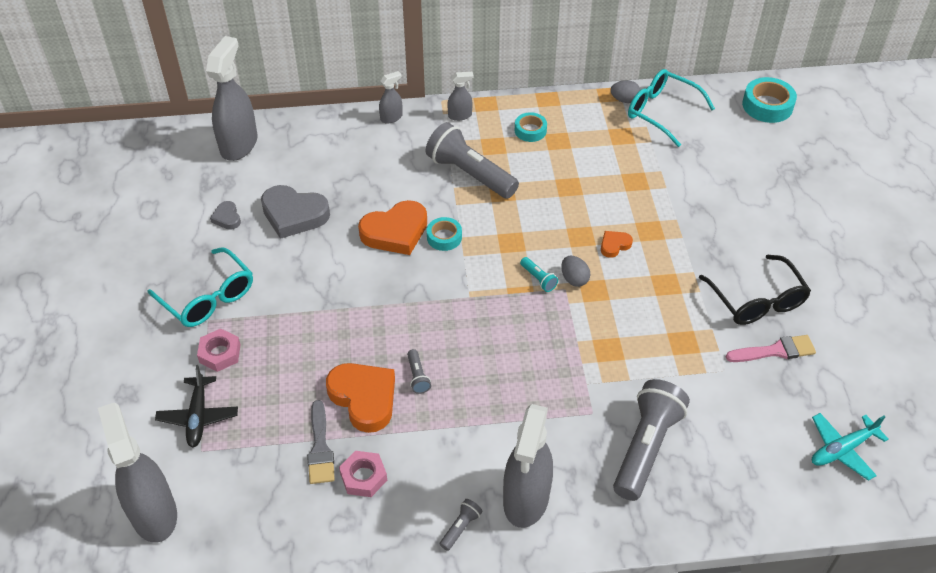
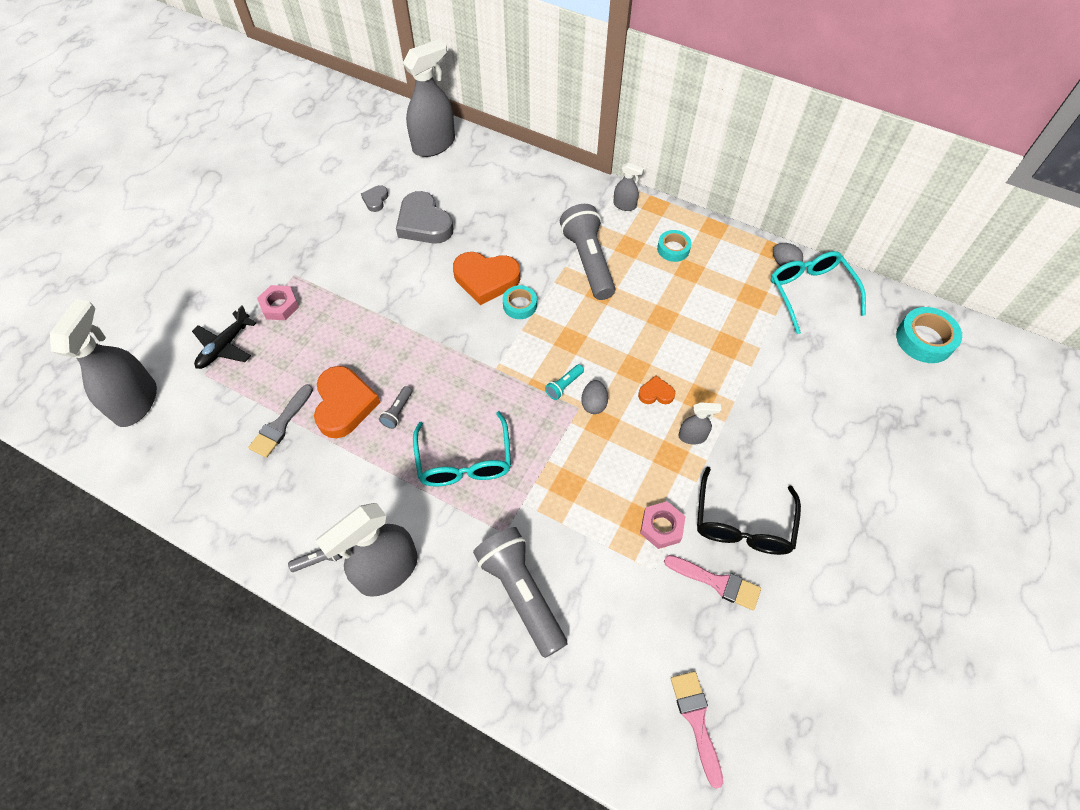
camera: 35 degrees right, 10 degrees up
(208, 298) = (309, 257): turquoise glasses -> turquoise glasses (464, 461)
(363, 477) = (289, 468): pink nut -> pink nut (661, 527)
(391, 117) = (567, 179): grey spray bottle -> grey spray bottle (692, 436)
(538, 279) = (564, 386): turquoise flashlight -> turquoise flashlight turned 45 degrees clockwise
(646, 447) = (521, 593): grey flashlight -> grey flashlight turned 90 degrees counterclockwise
(842, 449) = (696, 720): turquoise plane -> pink brush

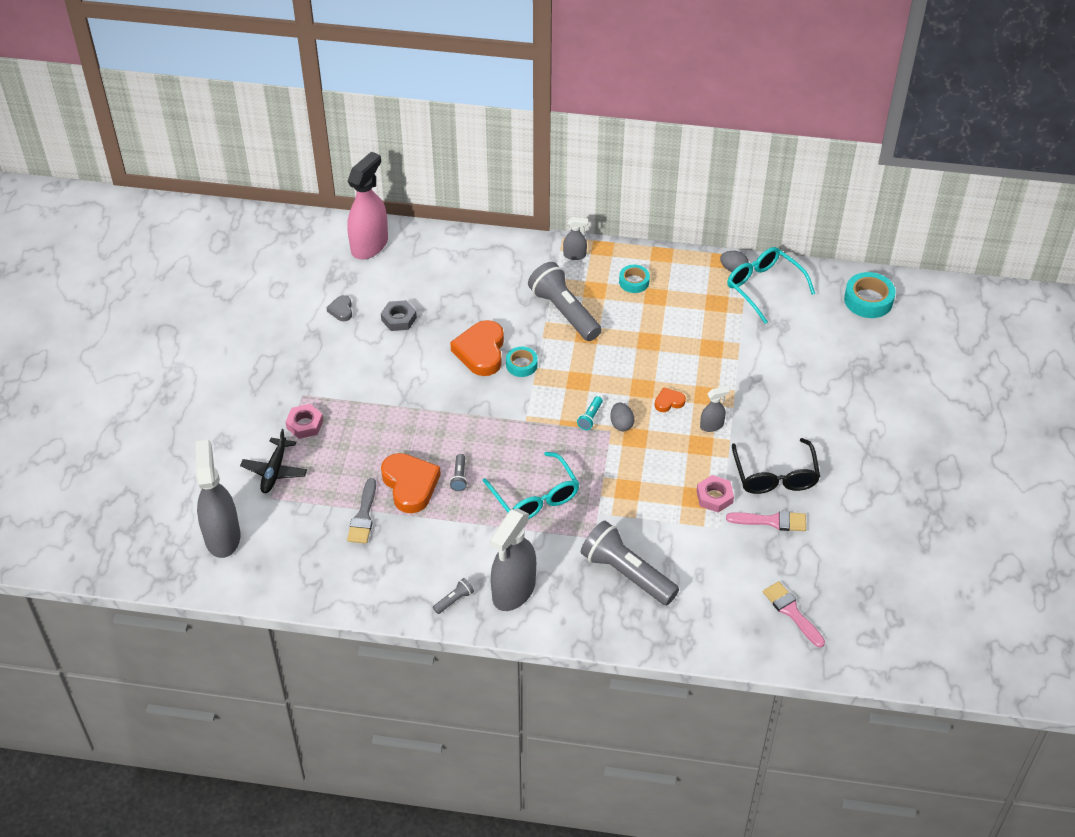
camera: 20 degrees left, 10 degrees down
(424, 223) = (399, 319): grey heart -> grey nut
(434, 144) = (369, 245): grey spray bottle -> pink spray bottle
(486, 279) = (481, 351): orange heart -> orange heart turned 105 degrees clockwise

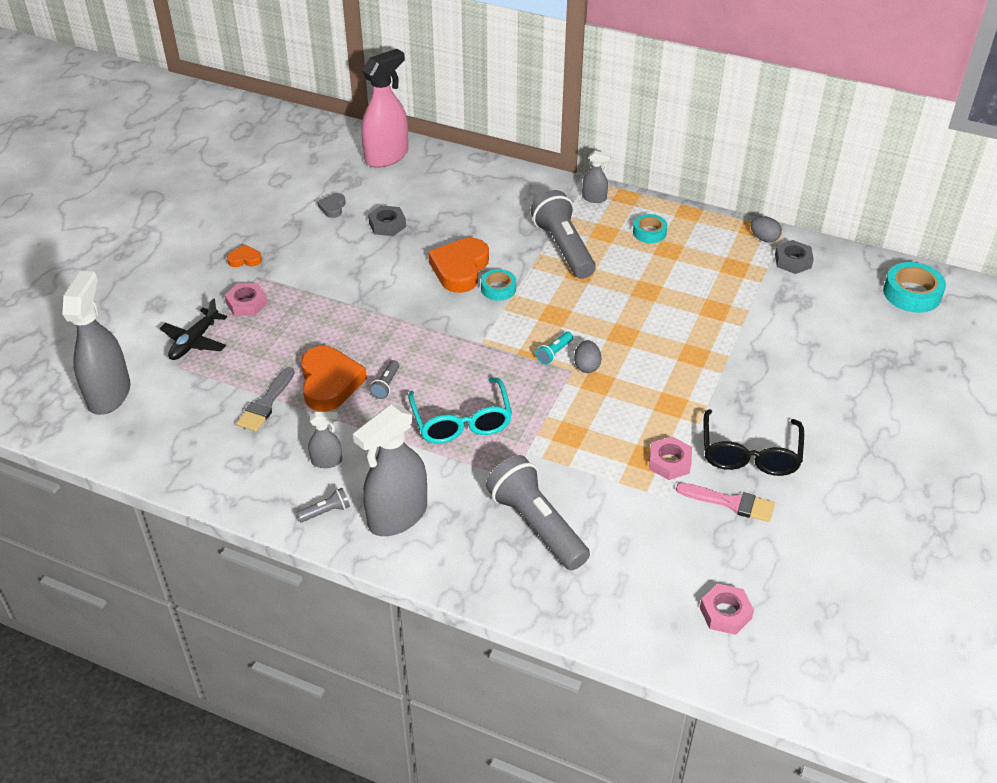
camera: 15 degrees right, 5 degrees down
(668, 402) = (648, 354): orange heart -> orange heart (245, 259)
(712, 426) = (690, 387): grey spray bottle -> grey spray bottle (327, 461)
(763, 287) = (793, 261): turquoise glasses -> grey nut
(792, 612) = (725, 613): pink brush -> pink nut

